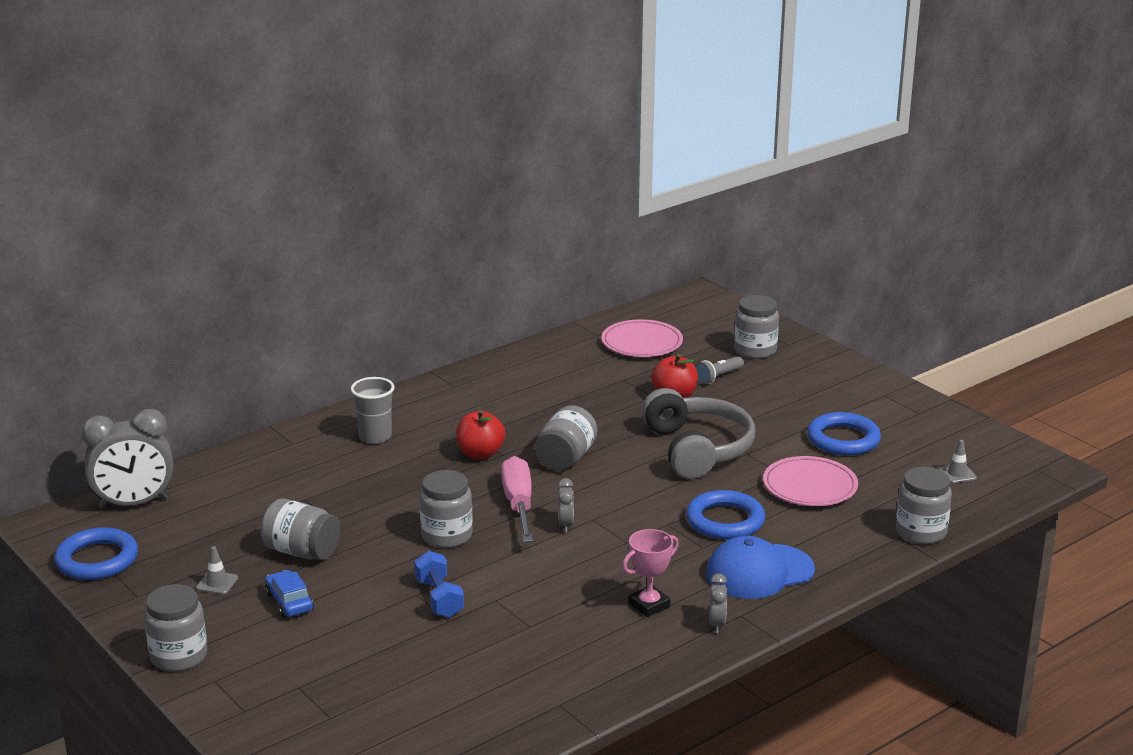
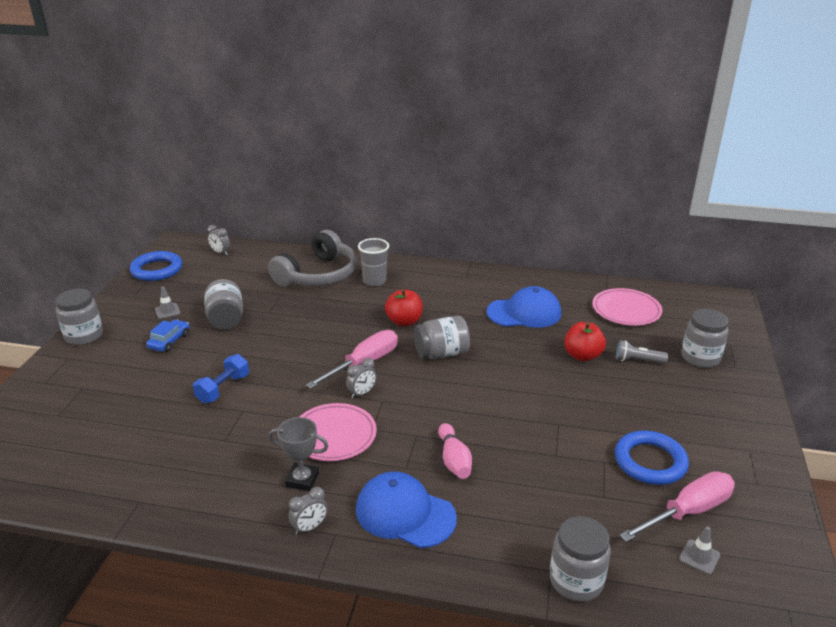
camera: 50 degrees right, 5 degrees up
(134, 503) = (220, 253): grey clock -> grey clock, size x0.45
(447, 536) = (296, 356): grey jar -> none
(567, 389) = (524, 313): none -> blue cap
(649, 605) = (302, 480): pink trophy -> grey trophy
(697, 449) = (531, 399): grey headphones -> grey headphones (318, 275)
(725, 521) = (454, 460): blue ring -> pink bowling pin
(810, 486) = (558, 479): pink plate -> pink plate (334, 435)
(912, 454) = (688, 511): none -> pink screwdriver

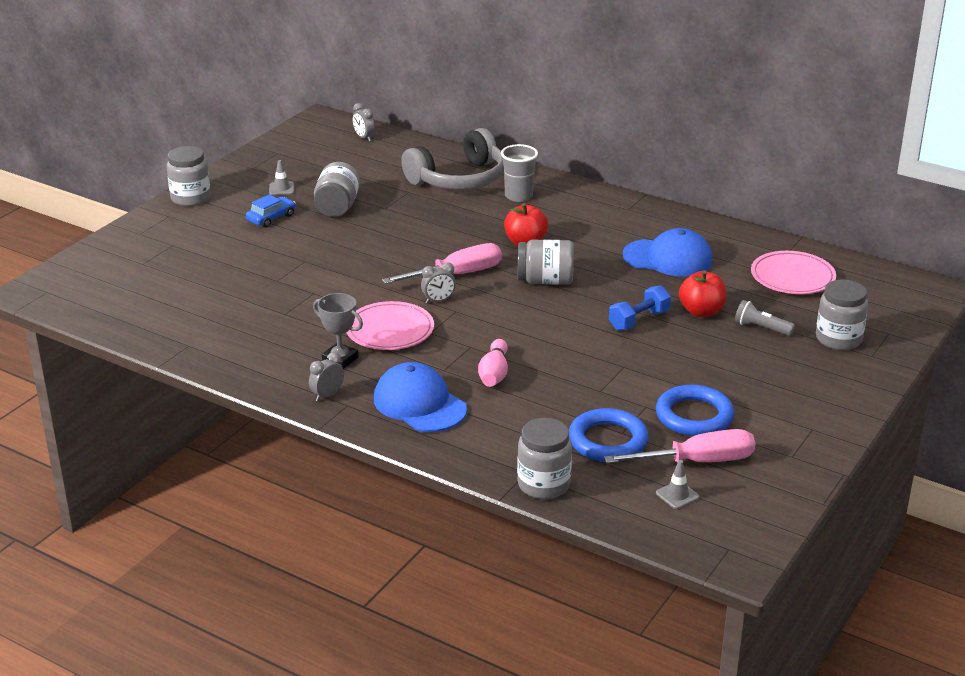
camera: 20 degrees right, 0 degrees up
(157, 270) = (288, 145): blue ring -> blue ring (608, 441)
(223, 388) = (304, 270): blue dumbbell -> blue dumbbell (639, 320)
(309, 527) = (327, 395): grey clock -> grey clock turned 150 degrees clockwise

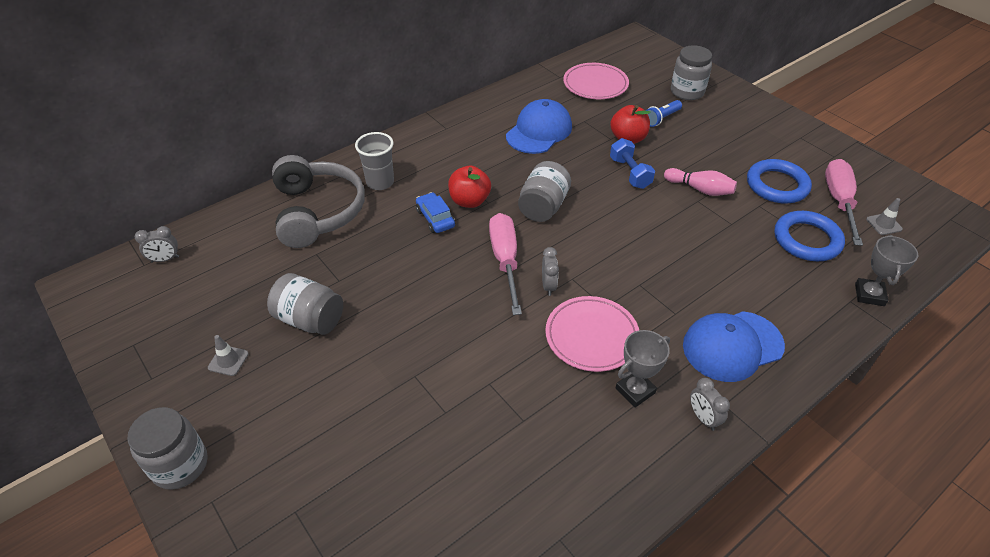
camera: 70 degrees left, 15 degrees up
(271, 218) = (294, 386): blue car -> blue car (435, 218)
(494, 374) = (691, 280): pink bowling pin -> pink bowling pin (700, 189)
(544, 484) = (869, 295): grey jar -> grey trophy
(761, 328) = (661, 119): grey flashlight -> blue flashlight

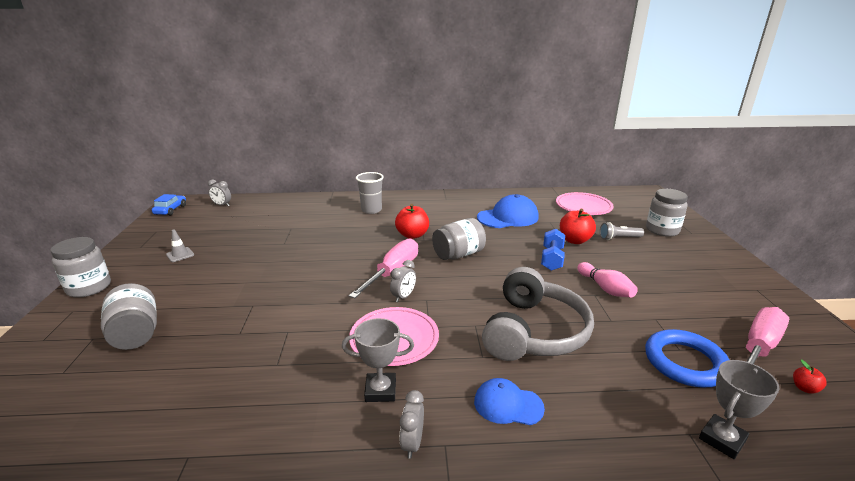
camera: 35 degrees right, 20 degrees down
(310, 319) = (243, 254): grey jar -> grey jar (136, 334)
(318, 212) = (319, 211): grey headphones -> grey headphones (534, 332)
(435, 218) = (379, 236): blue car -> blue car (170, 210)
(661, 119) = (619, 238): blue flashlight -> grey flashlight
(732, 346) = (508, 405): blue cap -> blue cap, size x0.60
(777, 185) = (692, 312): blue ring -> none
(884, 224) = (804, 388): grey traffic cone -> red apple

